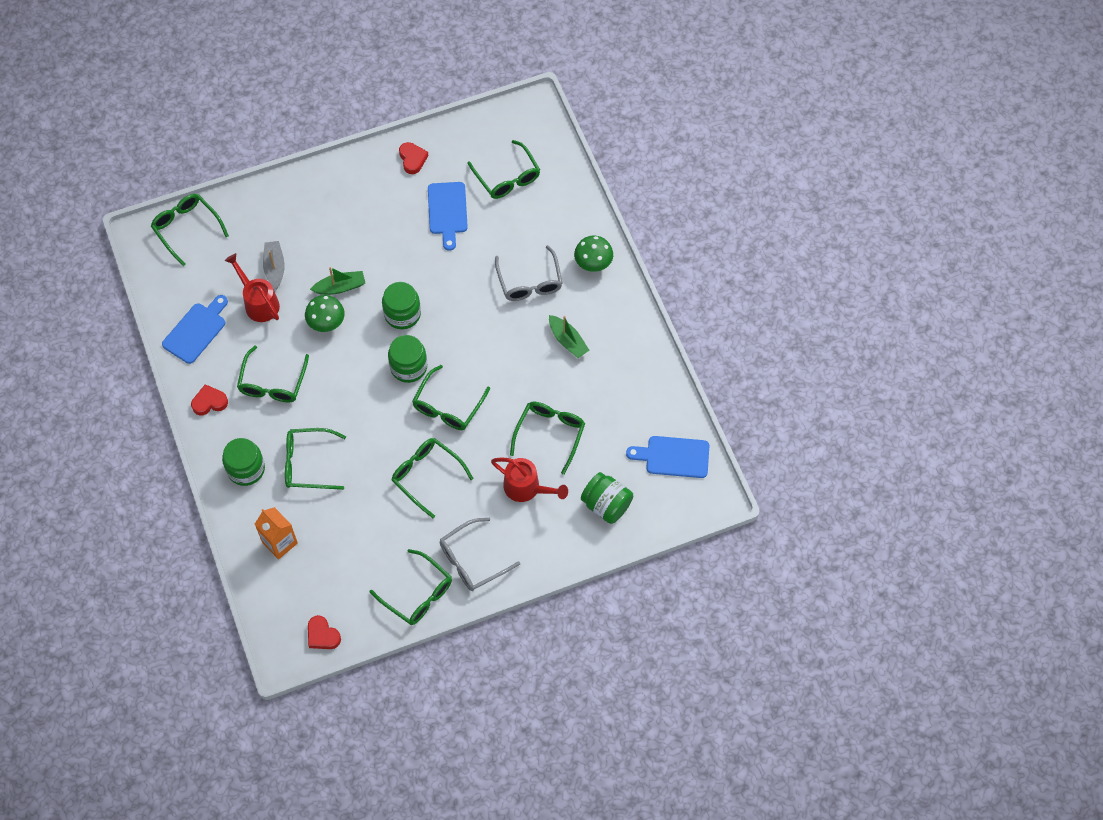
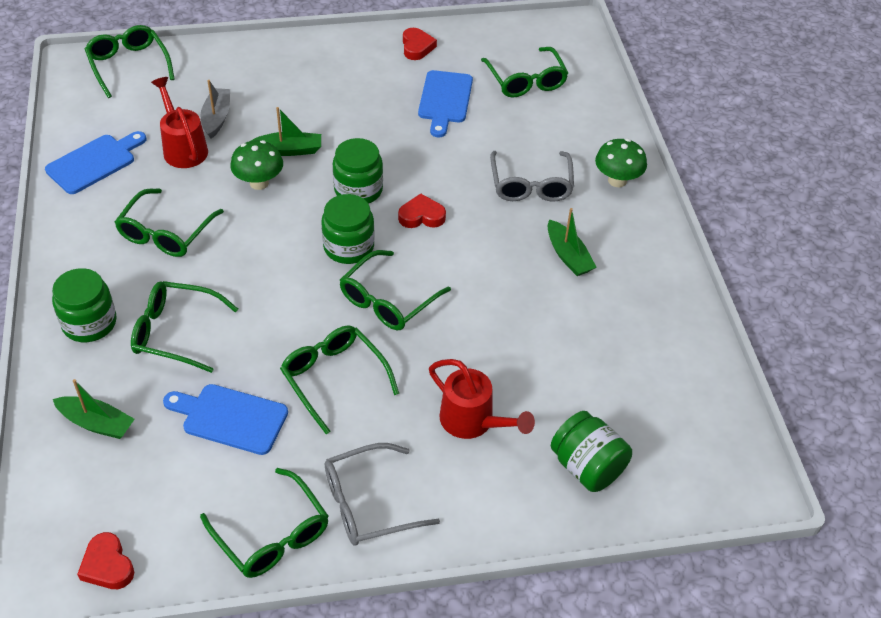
camera: 10 degrees right, 15 degrees down
(209, 402) = (76, 239): red heart -> red heart (421, 216)
(280, 542) = (97, 423): orange carton -> green boat
(549, 434) = (521, 360): green glasses -> none
(673, 457) = (697, 422): blue cutting board -> blue cutting board (230, 418)

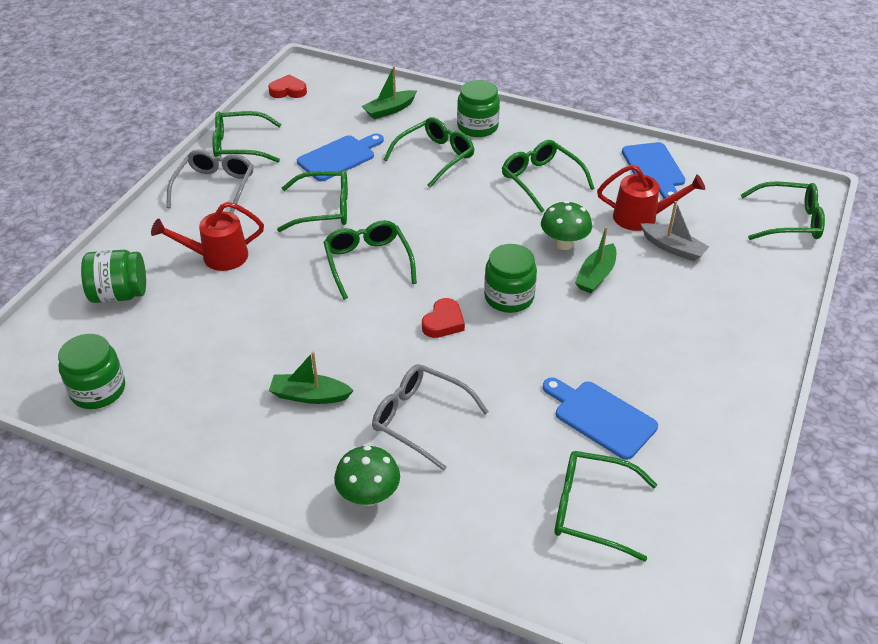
camera: 125 degrees right, 5 degrees down
(348, 247) = (444, 265): green jar -> green jar (98, 390)
(417, 47) = (715, 439): red heart -> none

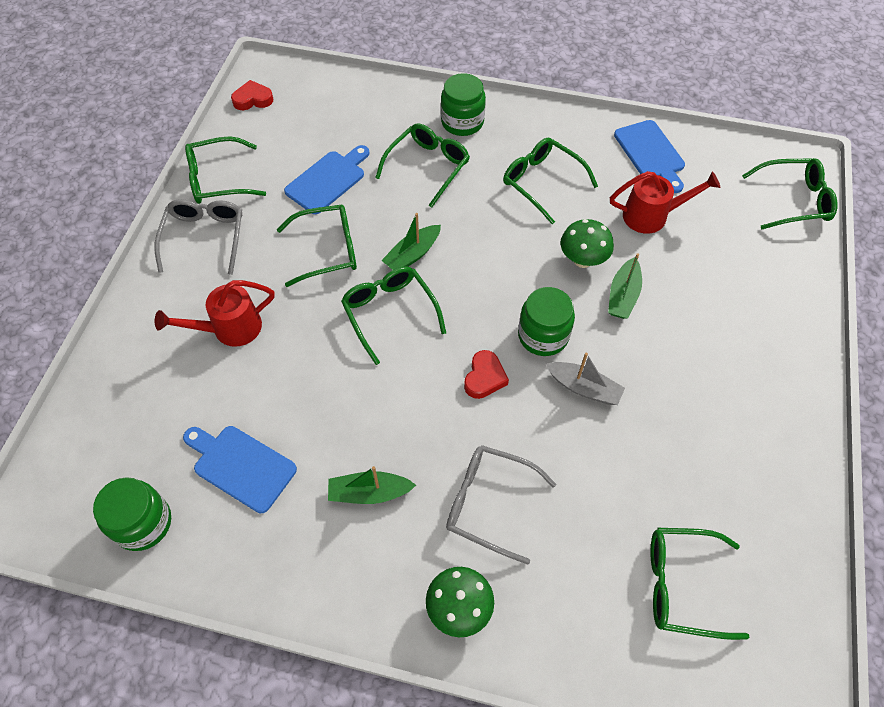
camera: 10 degrees left, 15 degrees up
(119, 294) = (135, 393): green jar -> none
(389, 110) = (366, 111): green boat -> green boat (412, 254)
(601, 417) = (666, 470): blue cutting board -> blue cutting board (241, 466)
(673, 248) = (690, 250): grey boat -> grey boat (584, 388)

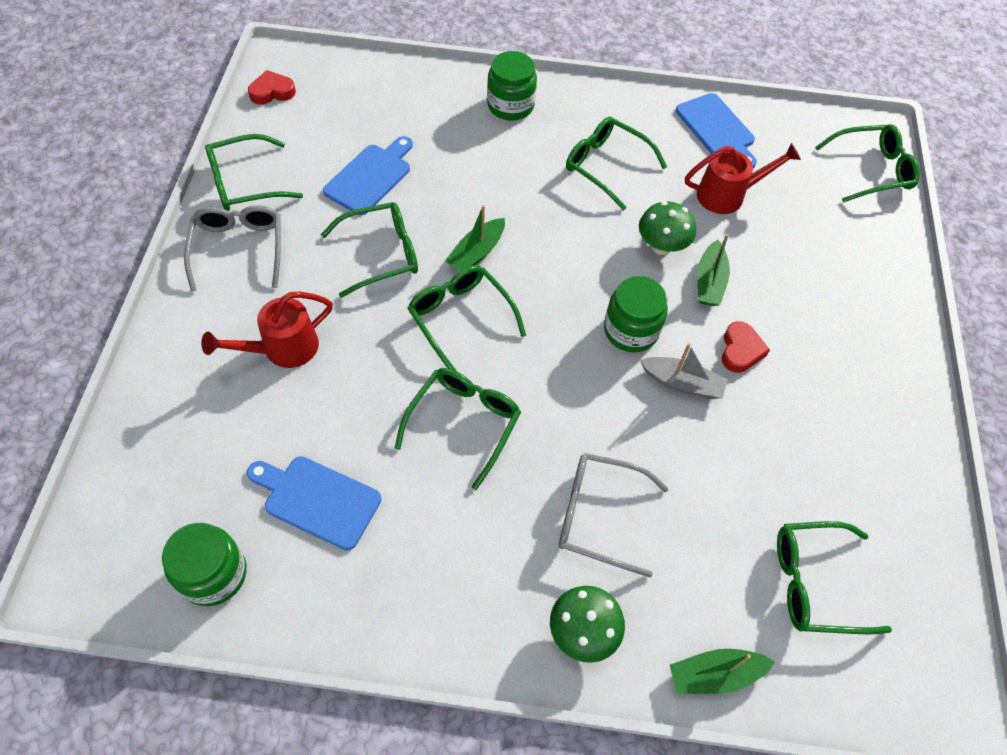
camera: 10 degrees left, 0 degrees up
(369, 492) = (466, 516): green boat -> green boat (714, 674)
(427, 167) = (479, 156): green glasses -> green glasses (463, 424)
(484, 377) = (574, 380): red heart -> red heart (740, 350)

